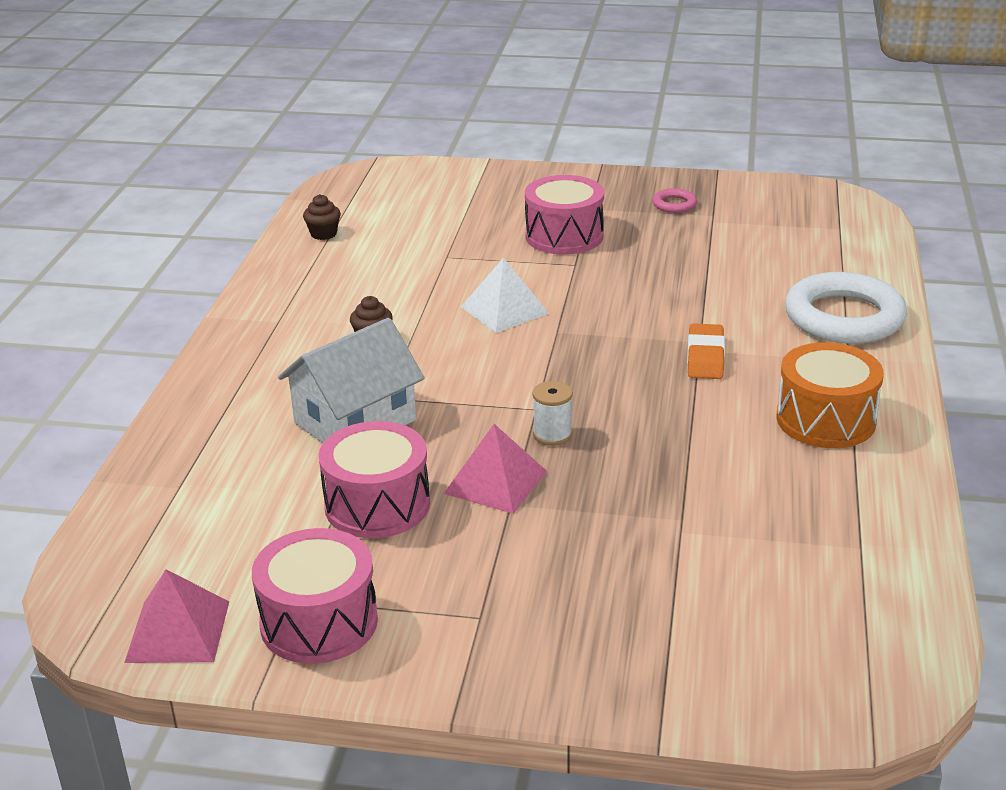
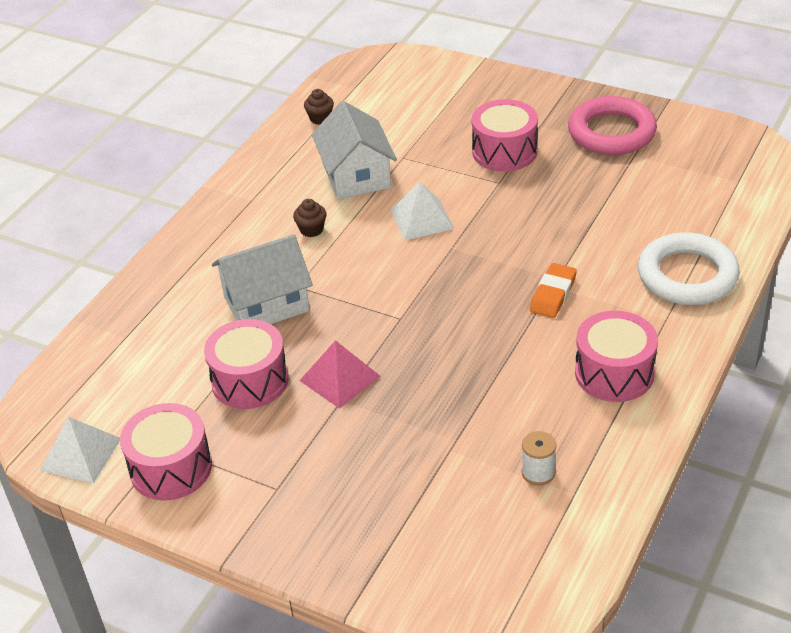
camera: 20 degrees right, 10 degrees up
(177, 631) = (80, 454): pink pyramid -> white pyramid
(399, 280) = (356, 175): none -> white house
(552, 435) = (400, 344): white spool -> white spool (538, 473)
(674, 204) = (611, 132): pink ring -> pink ring, size x2.31
(825, 420) = (614, 373): orange drum -> pink drum

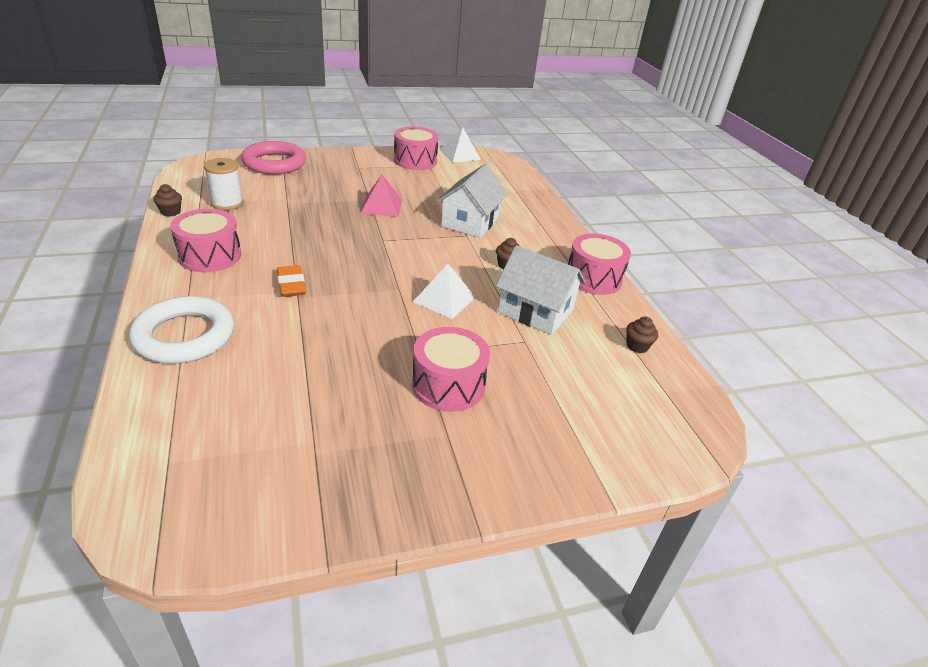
camera: 130 degrees right, 5 degrees down
(250, 380) = (427, 193): pink drum -> pink drum (593, 278)
(538, 473) = (227, 203): white spool -> white spool, size x1.51
(611, 132) = (362, 462): pink ring -> pink ring (274, 163)
(624, 483) = (170, 212): none -> brown cupcake

